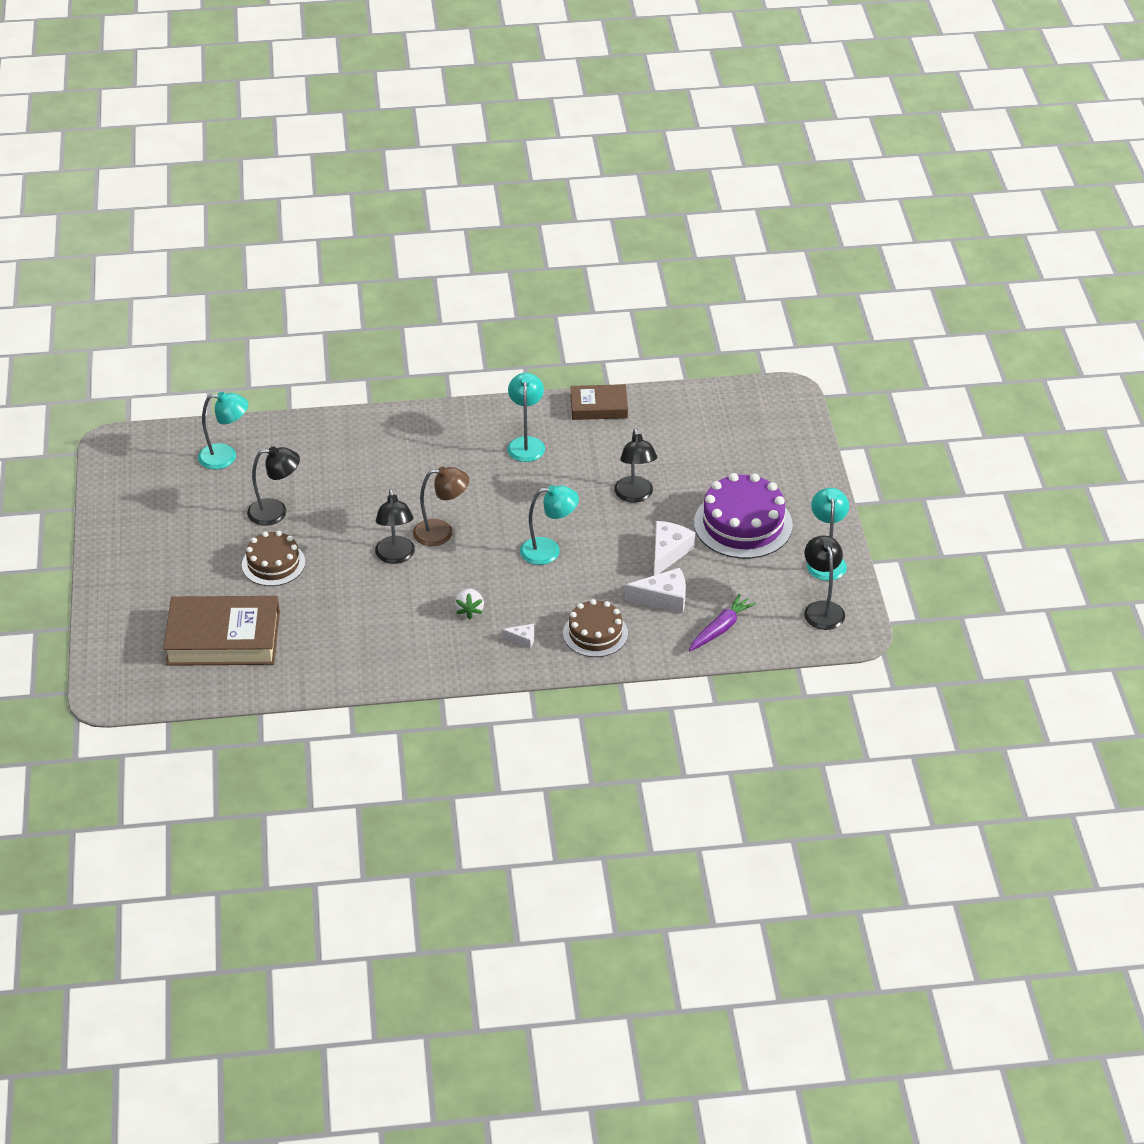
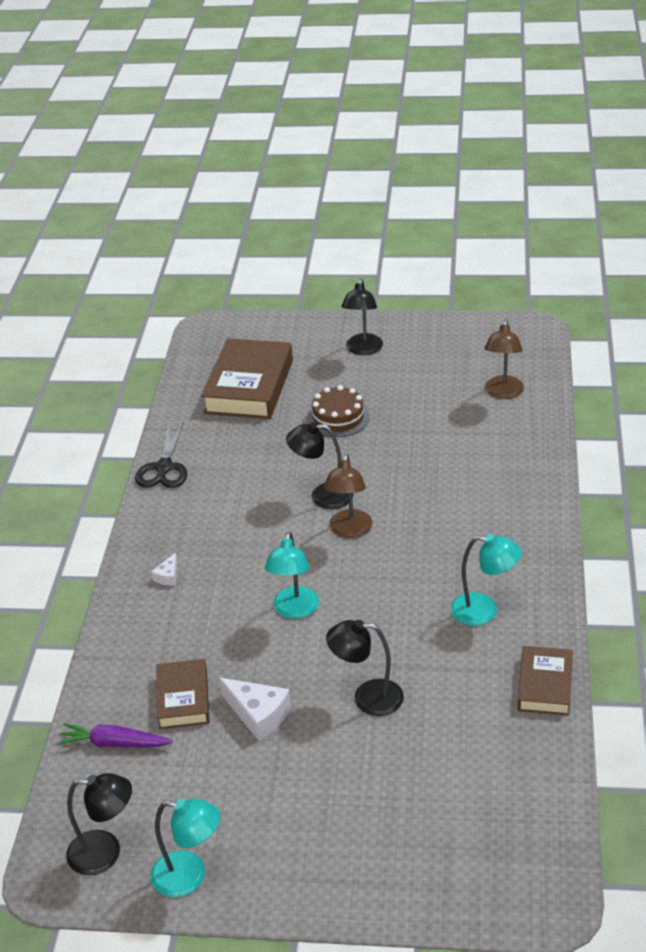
camera: 105 degrees right, 5 degrees down
(226, 457) = (503, 393): turquoise lamp -> brown lamp
(276, 512) = (412, 421): black lamp -> black lamp (363, 350)
(366, 676) = (164, 467): none -> black scissors
(469, 610) = (225, 541): white strawberry -> none
(595, 633) = (152, 633): brown cake -> none
(663, 598) = (183, 699): white cheese -> brown book
(720, 629) = (114, 743): purple carrot -> purple carrot turned 135 degrees clockwise
(743, 524) = (286, 798): purple cake -> none

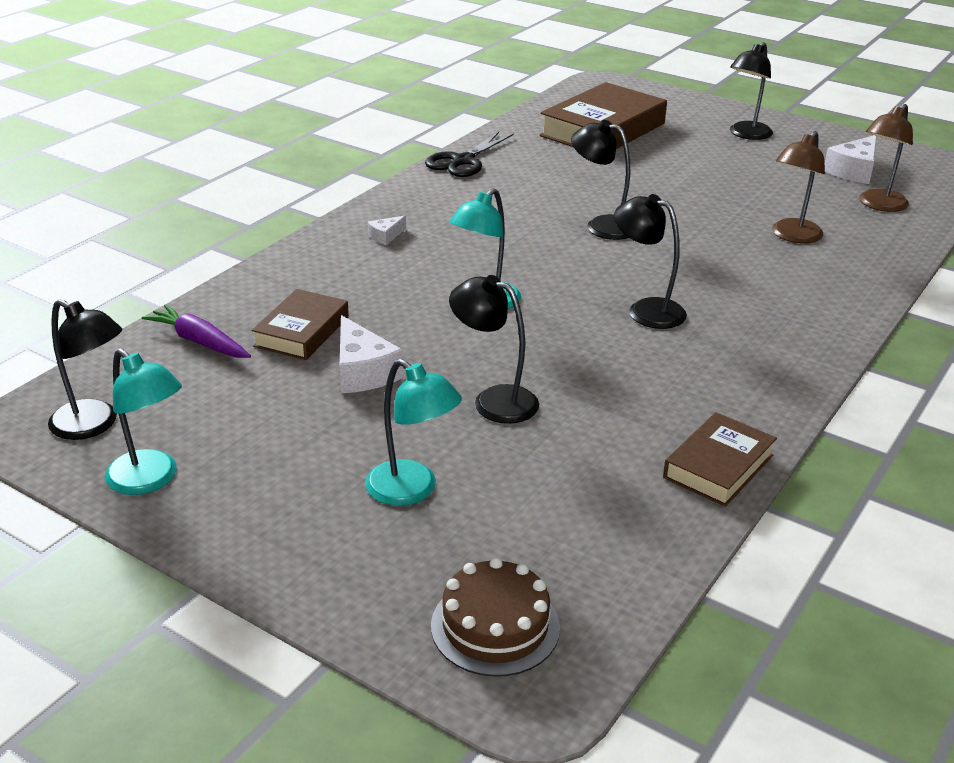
camera: 25 degrees right, 5 degrees down
(338, 417) = (674, 174): brown cake -> brown cake (495, 626)
(349, 531) = (605, 259): brown lamp -> brown lamp (792, 236)
(411, 568) = (646, 310): none -> black lamp
(465, 362) = (853, 171): none -> white cheese
(484, 611) = (700, 373): turquoise lamp -> turquoise lamp (412, 490)

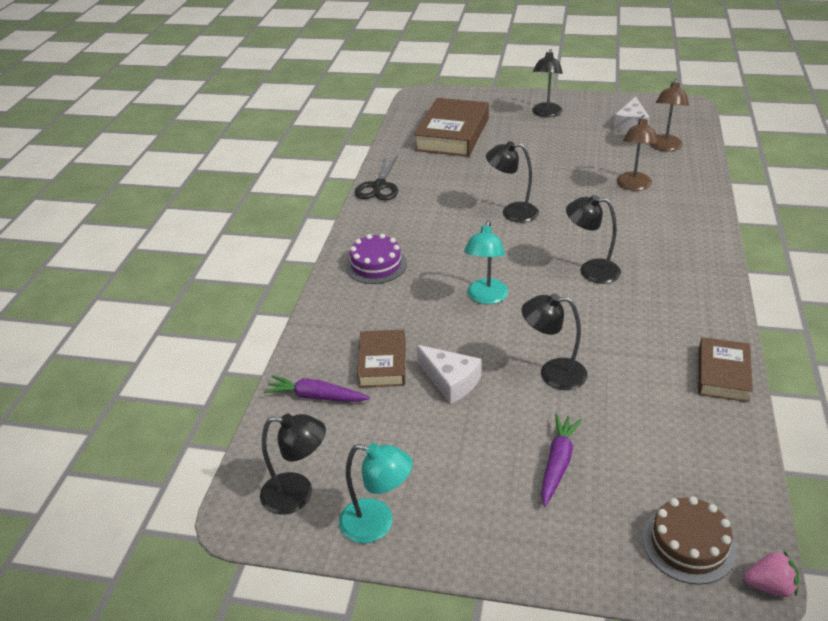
camera: 20 degrees left, 5 degrees up
(385, 236) = (376, 265): white cheese -> purple cake
(412, 490) = (558, 463): turquoise lamp -> purple carrot
(559, 707) = (769, 586): none -> pink strawberry

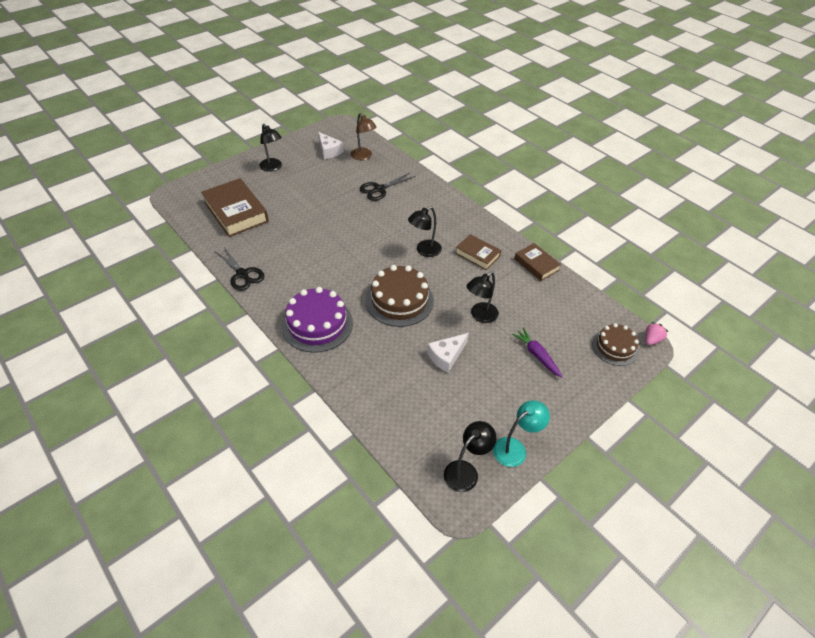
camera: 55 degrees left, 10 degrees up
(316, 396) = (400, 419): purple carrot -> none
(376, 265) = (317, 324): purple cake -> purple cake, size x1.58
(382, 363) = (403, 374): brown book -> brown book (477, 254)
(450, 381) = (446, 356): white cheese -> white cheese turned 150 degrees clockwise
(486, 297) = (399, 300): turquoise lamp -> brown cake
(512, 212) = (343, 242): black lamp -> none
(633, 186) = (379, 189): brown lamp -> black scissors

